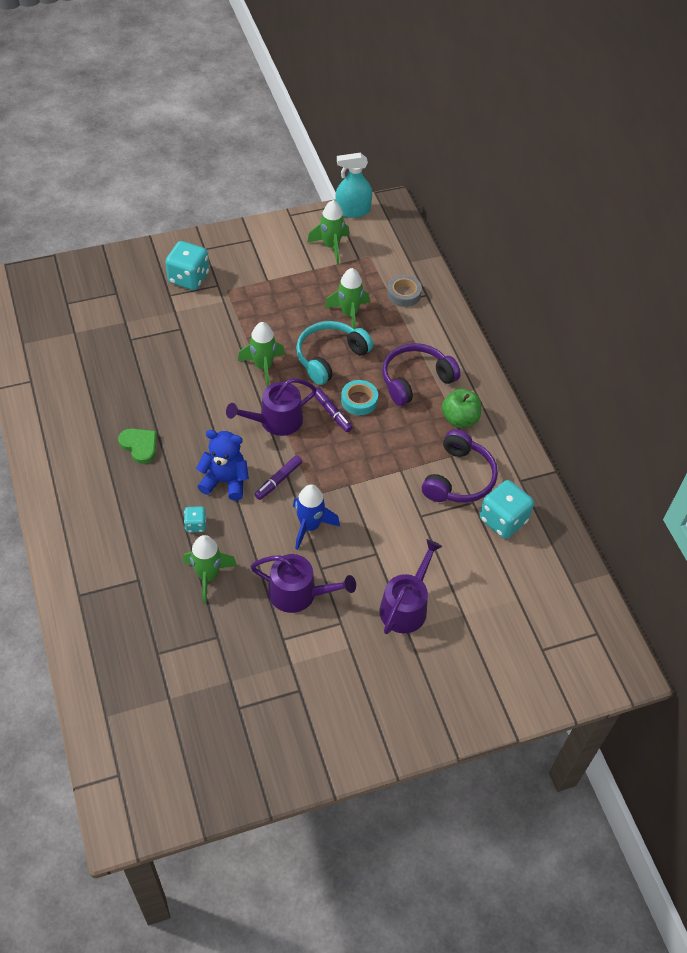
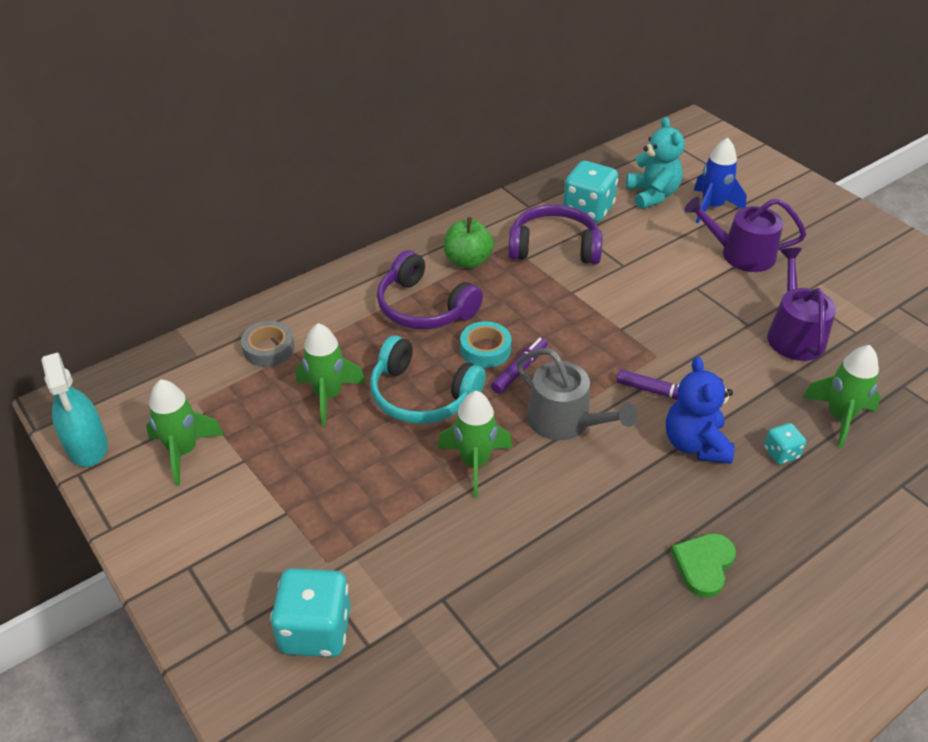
camera: 105 degrees left, 10 degrees down
(276, 421) = (565, 421): purple watering can -> grey watering can
(310, 526) = (702, 347): blue rocket -> blue rocket (712, 207)
(511, 577) = (652, 195): none -> turquoise teddy bear

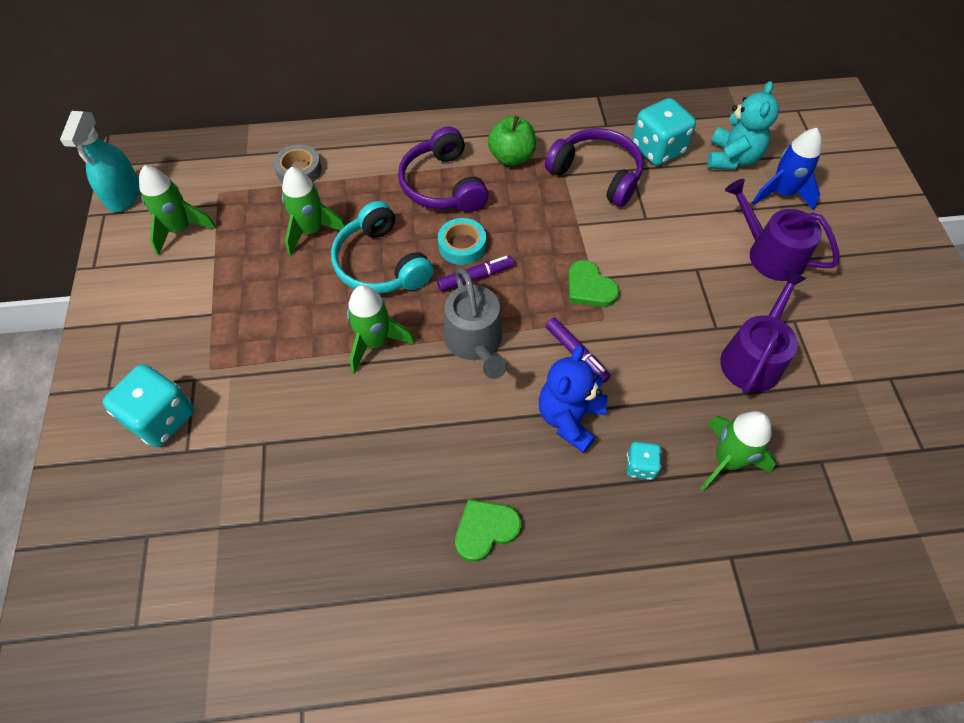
camera: 30 degrees right, 15 degrees up
(624, 337) = (589, 287): none -> green heart

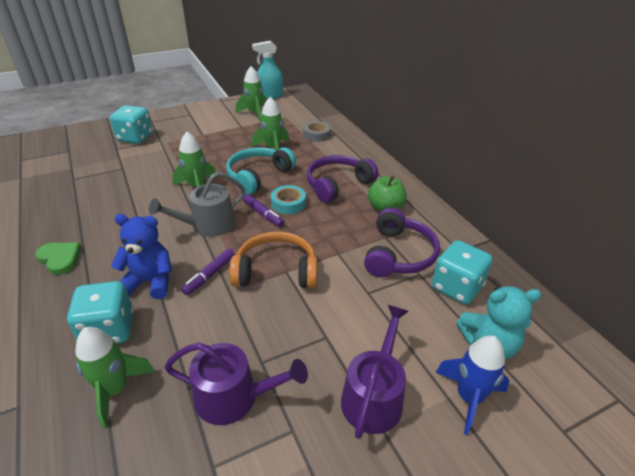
camera: 70 degrees right, 20 degrees down
(589, 287) = (276, 271): green heart -> orange headphones
(640, 466) = (109, 330): turquoise dice -> turquoise dice, size x1.95

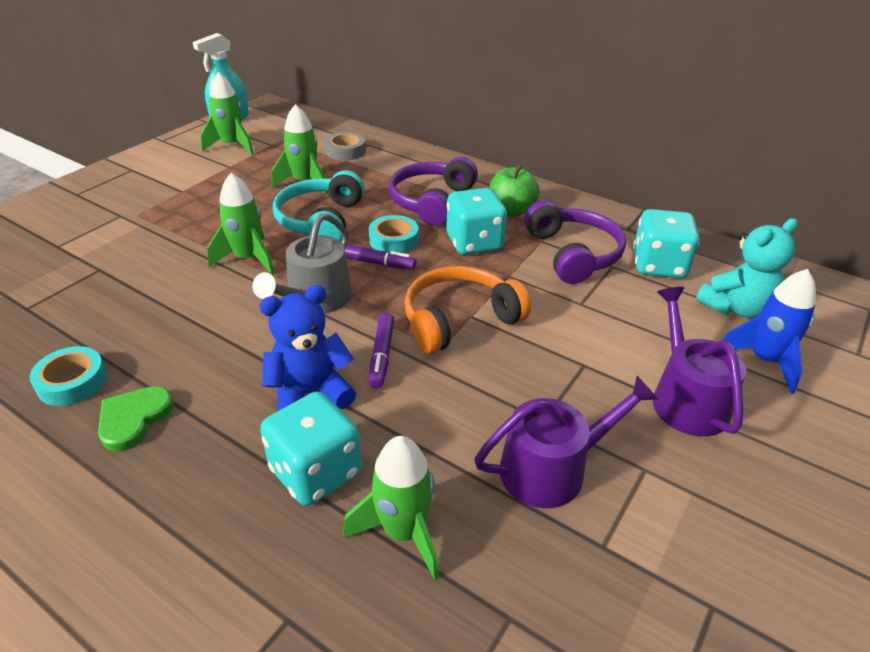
camera: 30 degrees left, 0 degrees up
(54, 226) = (72, 382): none -> turquoise tape
(60, 258) = (134, 419): green heart -> green heart turned 75 degrees counterclockwise
(135, 138) = (74, 223): turquoise dice -> turquoise dice (474, 243)

